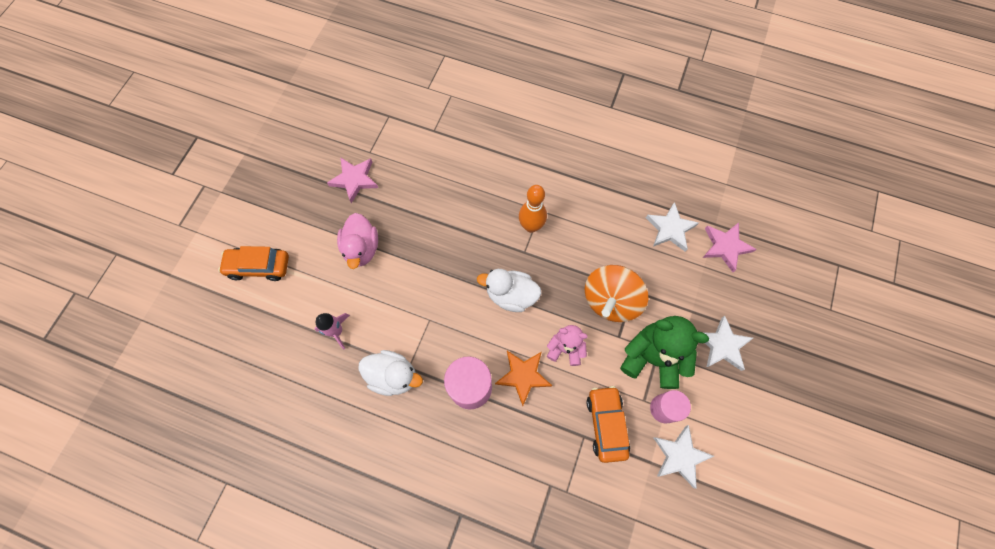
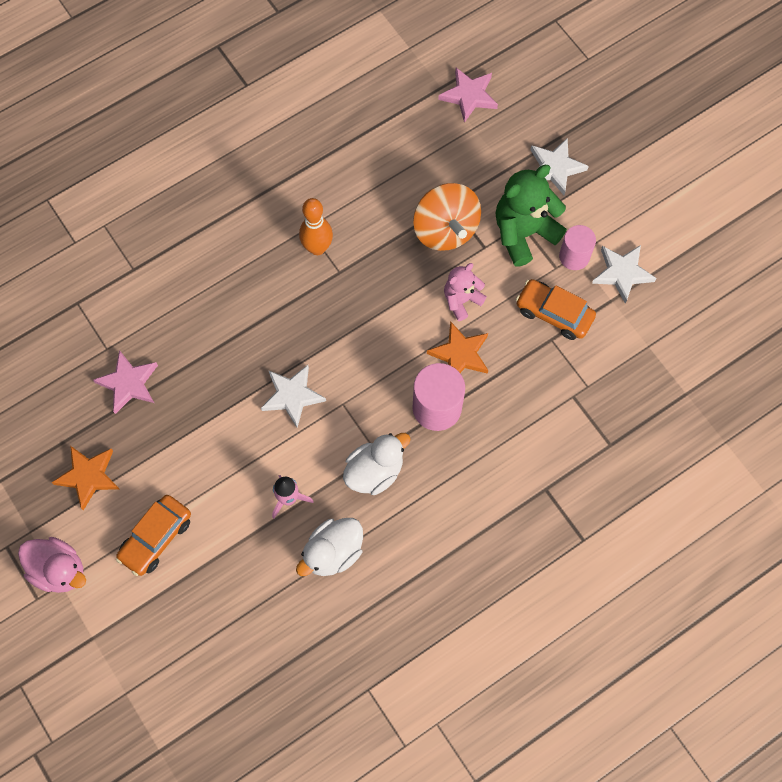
camera: 55 degrees left, 0 degrees up
(277, 199) = (88, 476): none -> orange star
(362, 248) = (216, 422): pink duck -> pink duck (59, 570)
(511, 295) = (374, 313): white duck -> white duck (333, 552)
(670, 229) = (416, 128): white star -> white star (292, 396)

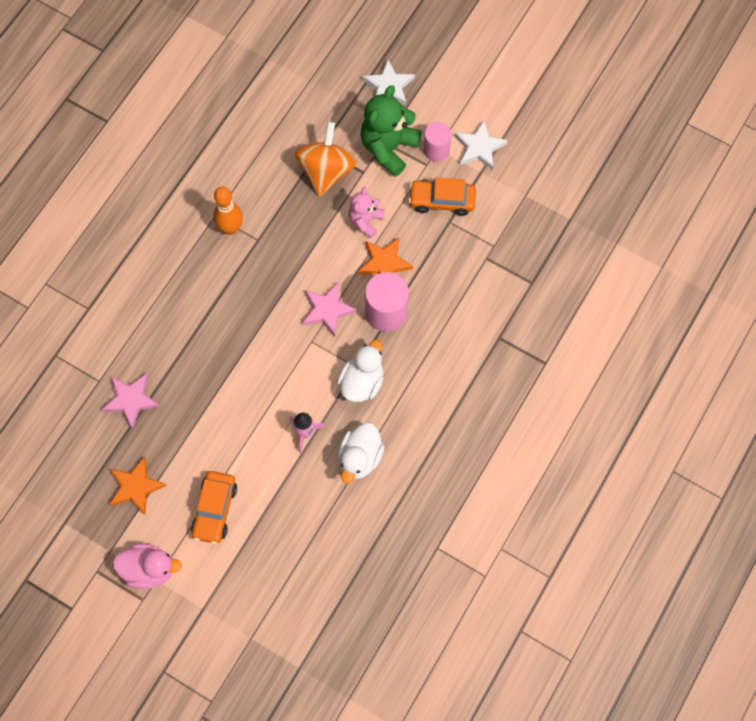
camera: 25 degrees left, 0 degrees up
(292, 396) = (268, 352): white star -> none
(445, 230) = (326, 171): orange spinning top -> orange spinning top turned 120 degrees counterclockwise
(469, 96) = (293, 57): pink star -> pink star (327, 310)

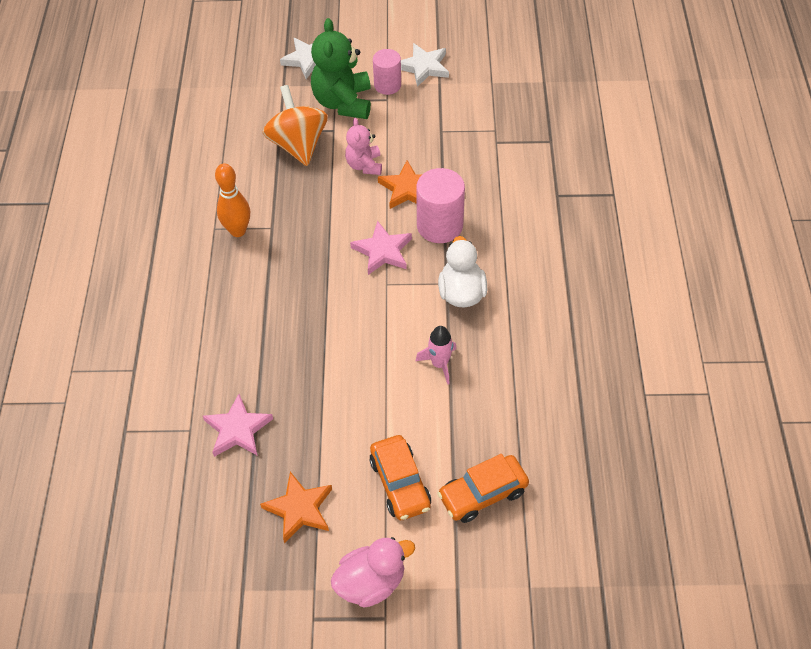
camera: 30 degrees left, 15 degrees down
(360, 458) = (510, 357): white duck -> none
(442, 201) = (422, 119): orange car -> orange car (483, 494)

